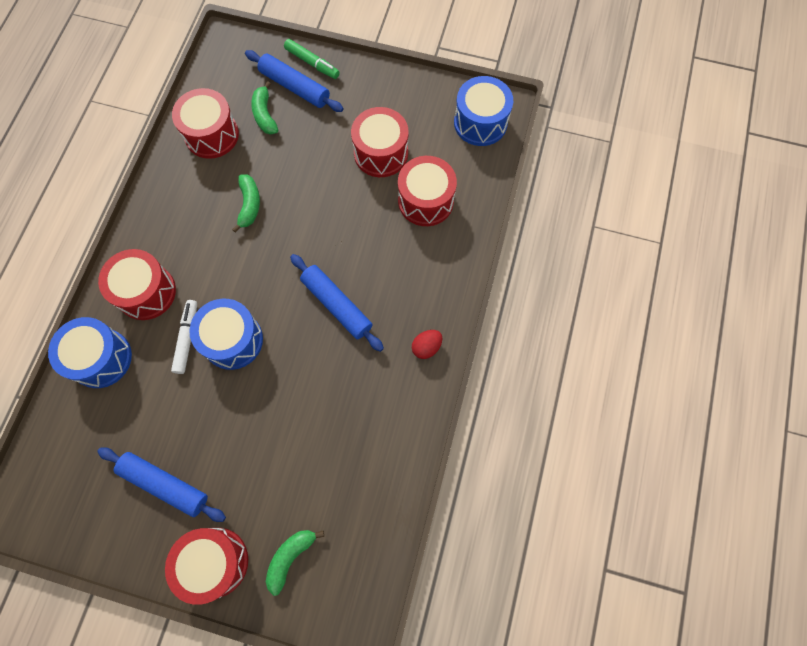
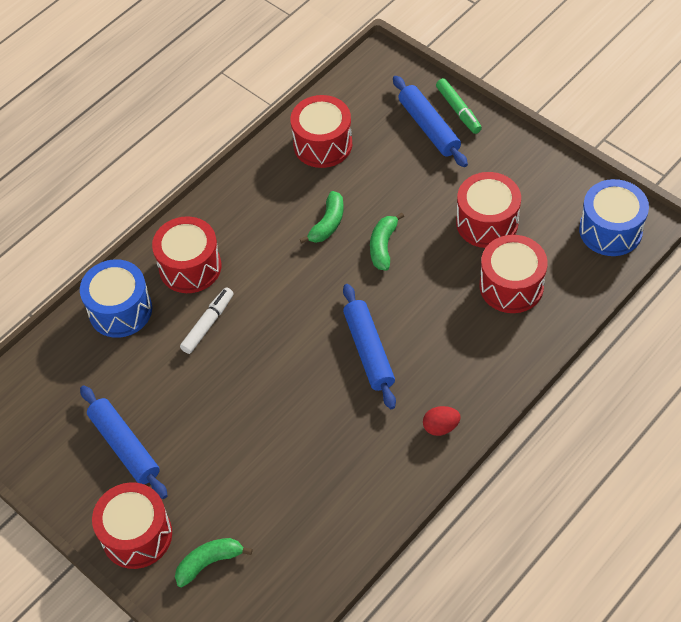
camera: 30 degrees right, 15 degrees down
(233, 340) = (250, 343): blue drum -> none
(265, 114) = (385, 143): green banana -> green banana (383, 246)

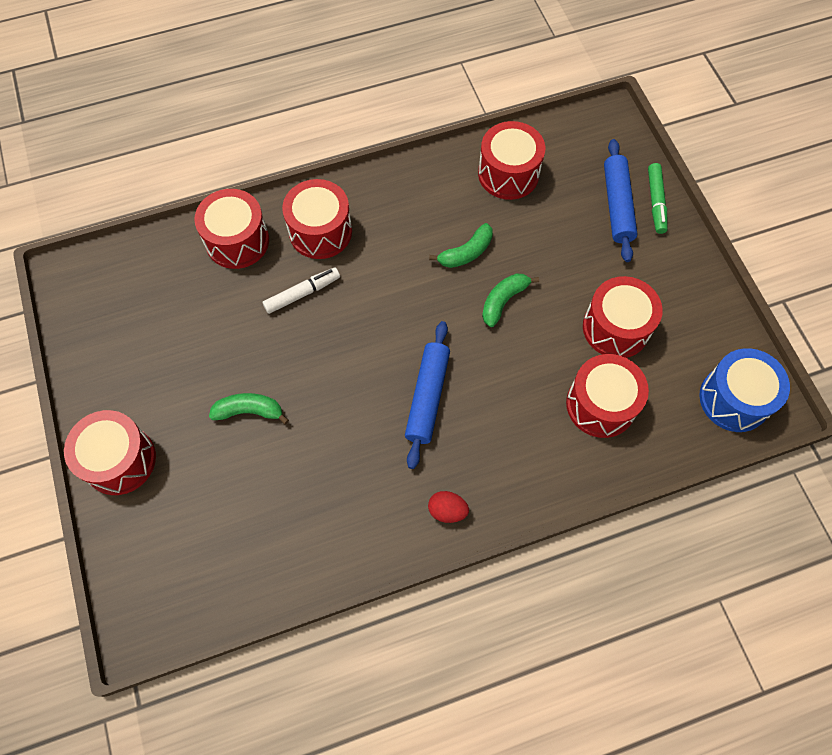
camera: 25 degrees right, 10 degrees up
(120, 310) = (237, 241): blue drum -> red drum
(125, 446) = (162, 370): blue rolling pin -> none
(209, 562) = (162, 523): green banana -> green banana (249, 411)

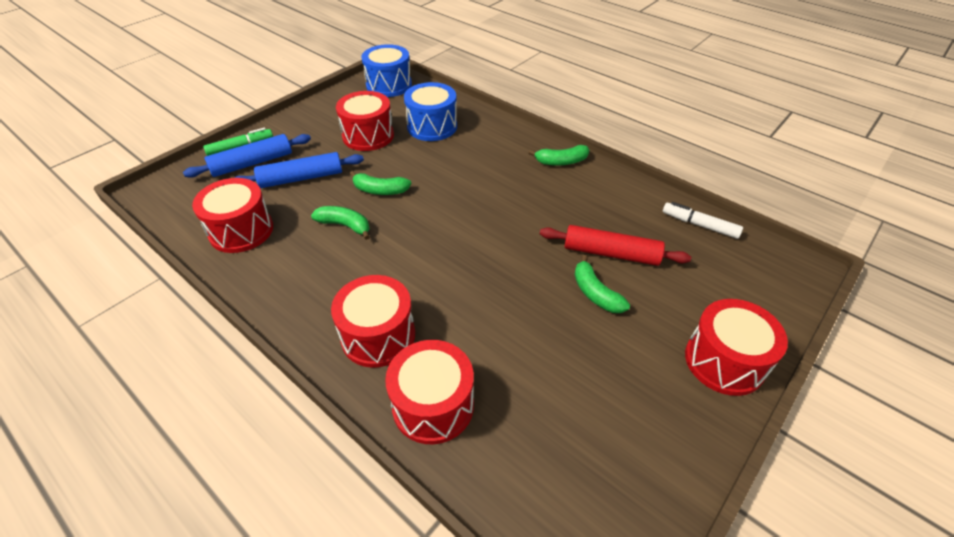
camera: 120 degrees left, 20 degrees down
(282, 459) = (611, 253): none -> red rolling pin
(302, 293) = (458, 314): white marker -> white marker (699, 225)
(427, 397) = (491, 199): blue rolling pin -> blue rolling pin (301, 178)
(447, 510) = (561, 161): red egg -> green banana
(600, 404) = (432, 126): red drum -> blue drum

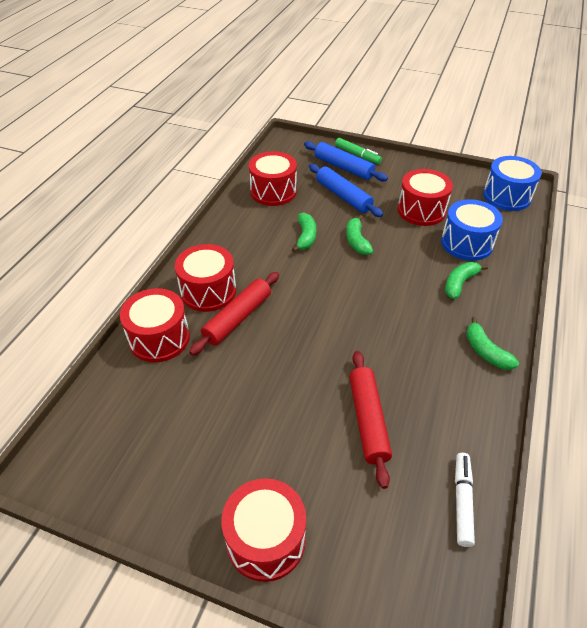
camera: 70 degrees right, 0 degrees up
(439, 317) = (238, 318): none -> red rolling pin
(595, 293) = (308, 416): green banana -> green banana (459, 283)

